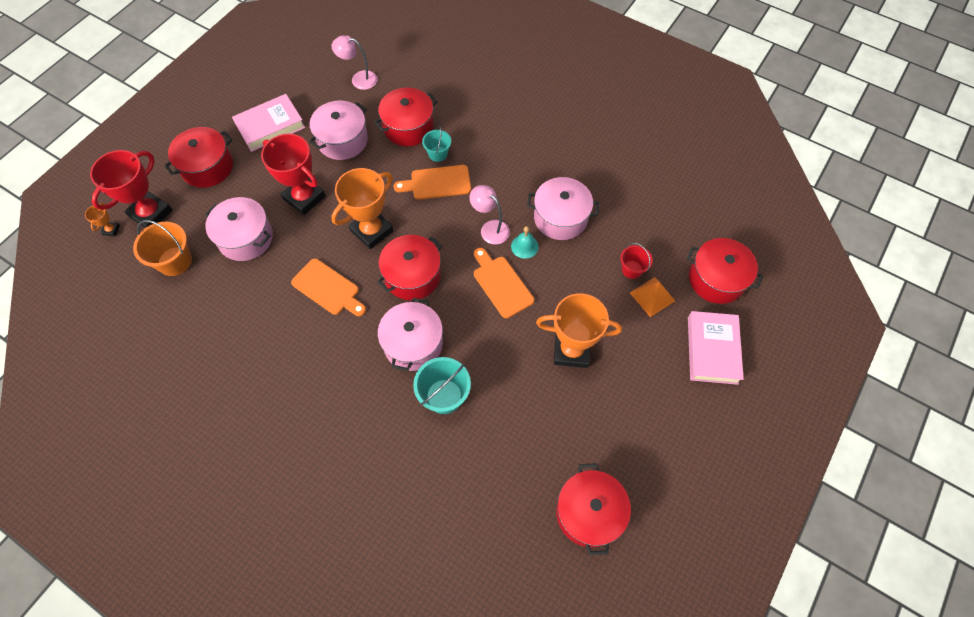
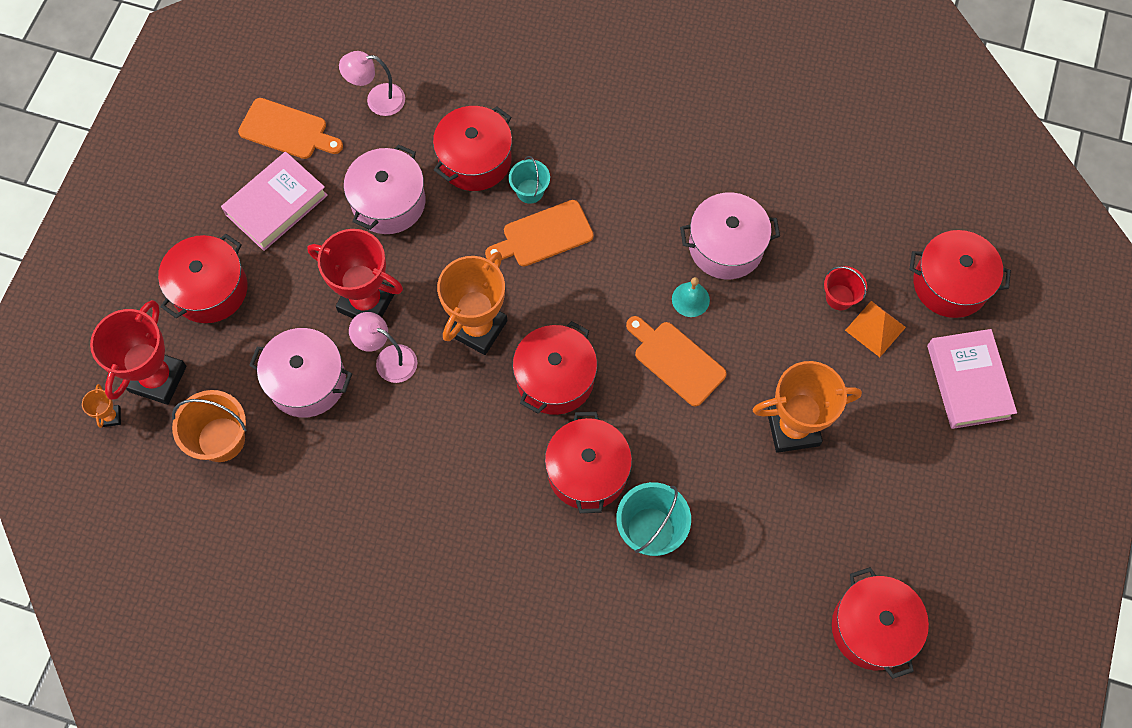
camera: 15 degrees left, 5 degrees up
(328, 288) = (448, 425): orange cutting board -> orange cutting board (287, 130)
(413, 344) = (587, 471): pink pot -> red pot
(490, 228) = (636, 284): pink lamp -> pink lamp (388, 359)

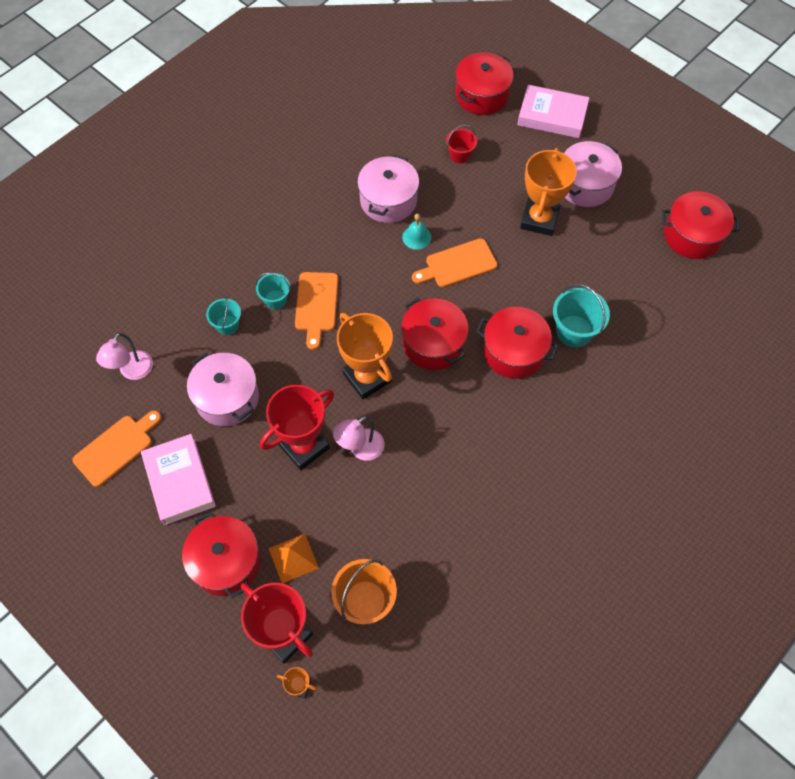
camera: 65 degrees left, 5 degrees down
(307, 381) = (348, 516): pink pot -> pink pot (585, 185)
(475, 160) = (227, 325): red pot -> turquoise bucket
(875, 328) = (492, 146): orange pyramid -> orange pyramid (293, 558)

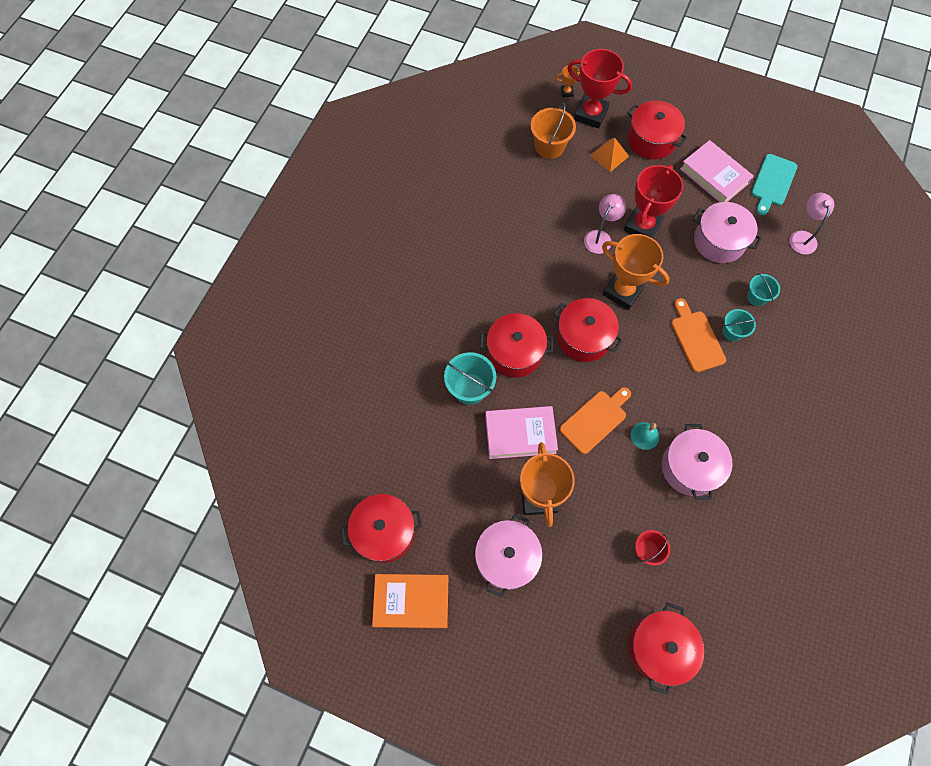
camera: 160 degrees right, 5 degrees up
(116, 448) = (772, 182): orange cutting board -> turquoise cutting board
(552, 116) = (571, 645): pink book -> pink book (520, 434)
(679, 180) = (411, 601): none -> orange book

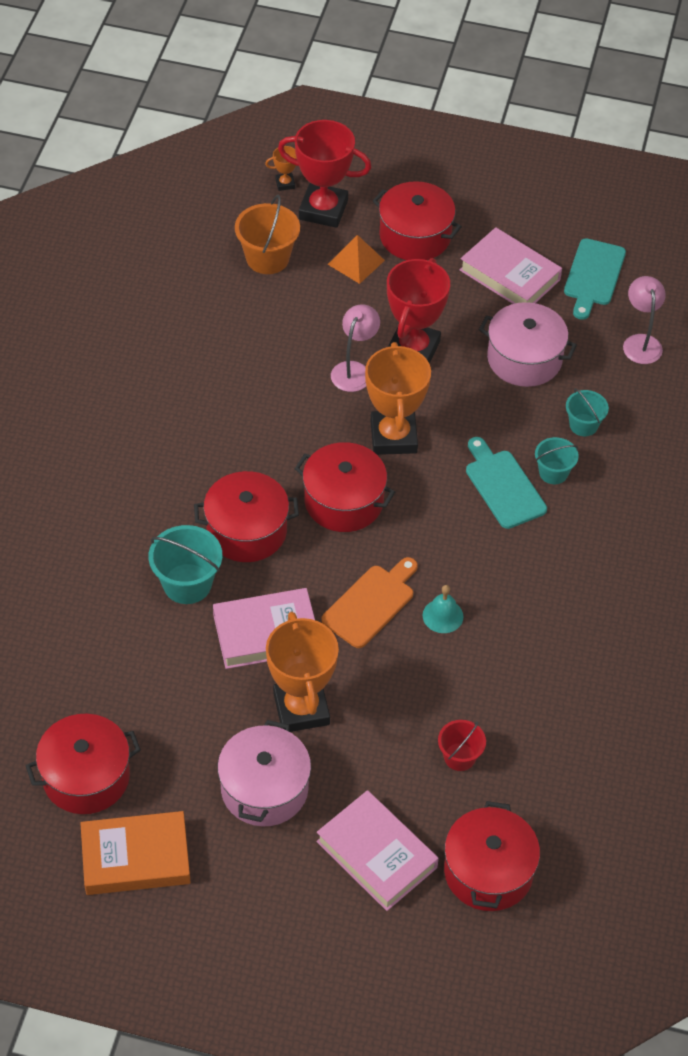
camera: 10 degrees left, 15 degrees down
(580, 622) = (376, 854): none -> pink book
(623, 291) = (393, 437): orange trophy -> orange trophy turned 60 degrees clockwise
(690, 467) = (510, 648): pink pot -> none
(696, 338) = (503, 486): orange cutting board -> turquoise cutting board

